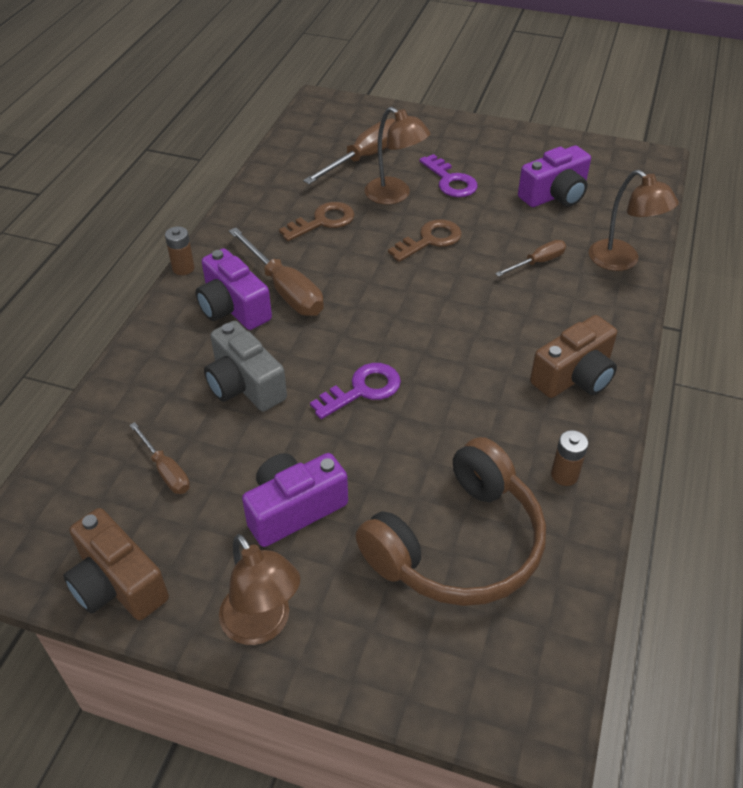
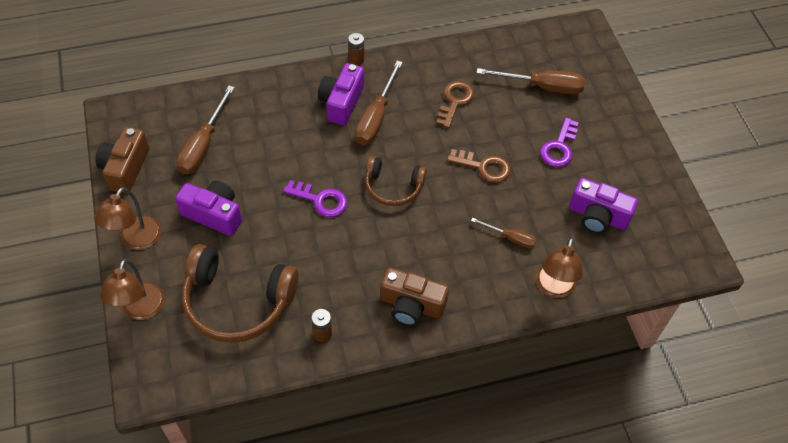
camera: 55 degrees right, 10 degrees up
(166, 470) = (203, 145): brown screwdriver -> brown screwdriver, size x1.76
(244, 385) = (285, 143): grey camera -> none
(323, 221) = (455, 101): brown key -> brown key turned 90 degrees counterclockwise
(395, 195) = (515, 124): brown lamp -> brown lamp (140, 310)
(397, 319) = (393, 187): none -> brown headphones

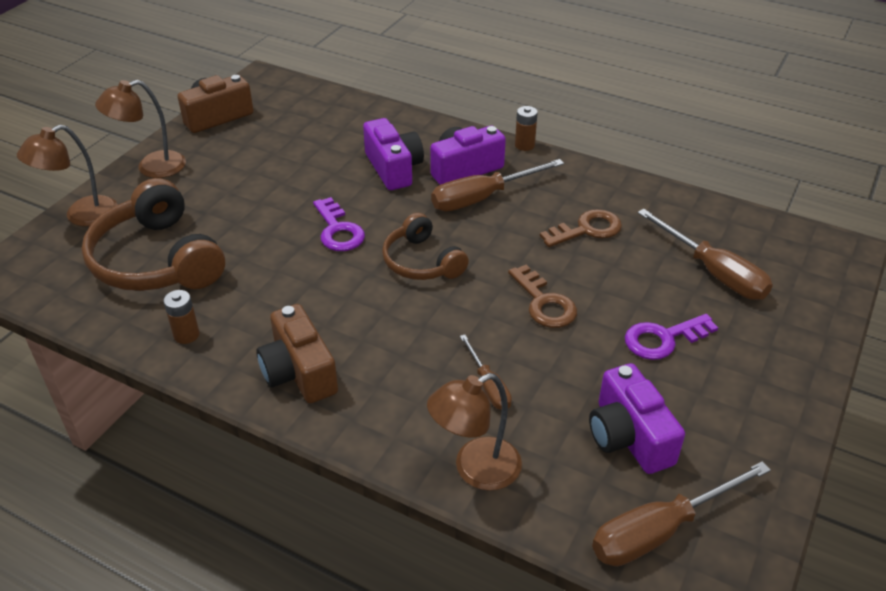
camera: 45 degrees right, 15 degrees down
(203, 145) = (298, 134): brown screwdriver -> brown screwdriver (660, 530)
(214, 214) = (234, 186): purple camera -> purple camera (394, 168)

